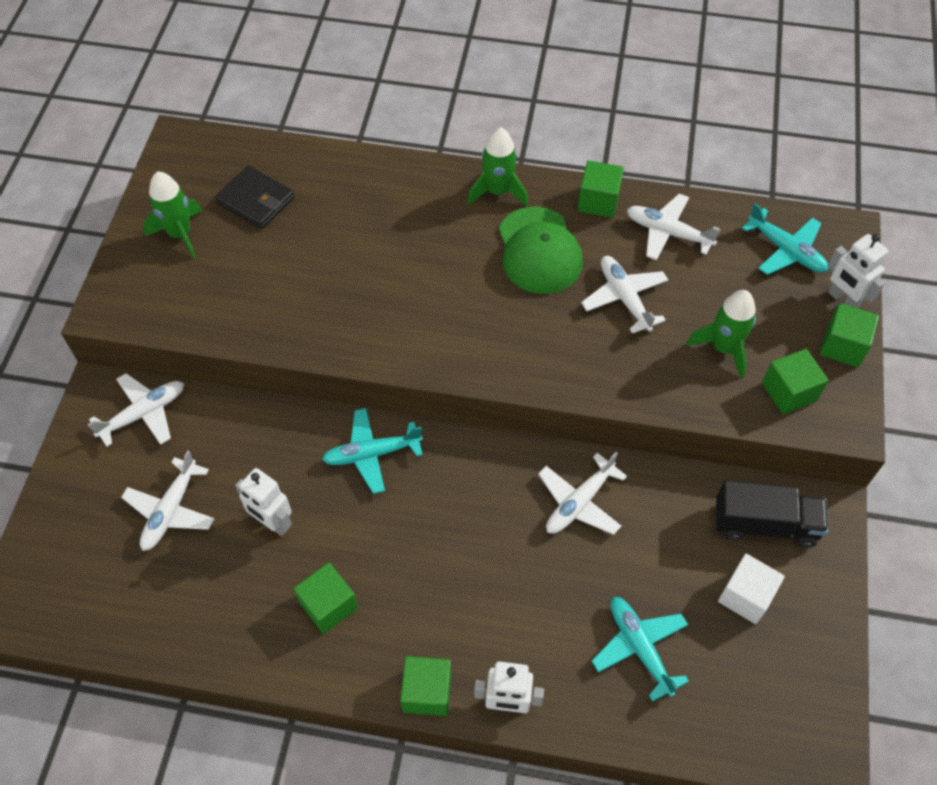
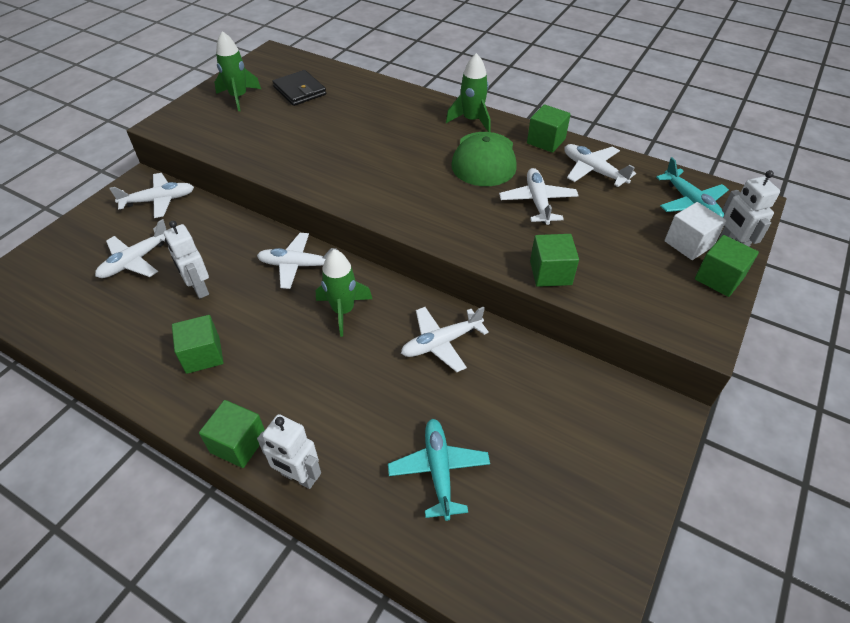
camera: 20 degrees right, 10 degrees down
(371, 454) = (297, 265): turquoise plane -> white plane
(723, 348) = (607, 253): green rocket -> green rocket (343, 311)
(745, 596) = (557, 460): white cube -> white cube (688, 244)
(764, 524) = (599, 407): black truck -> none
(789, 392) = (655, 298): green cube -> green cube (550, 273)

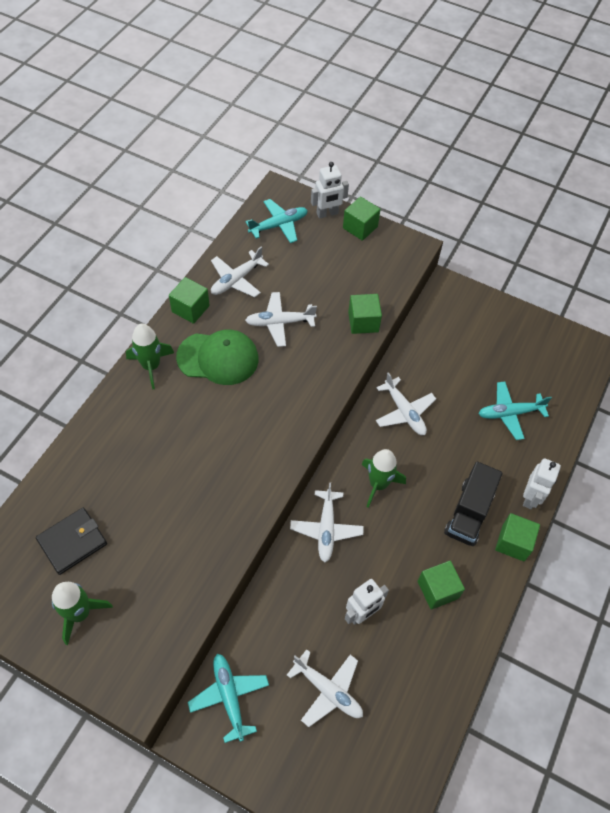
camera: 95 degrees left, 10 degrees up
(159, 200) = (229, 696): white plane -> turquoise plane
(291, 398) = (469, 512): none -> black truck
(688, 244) = (325, 236): white cube -> none

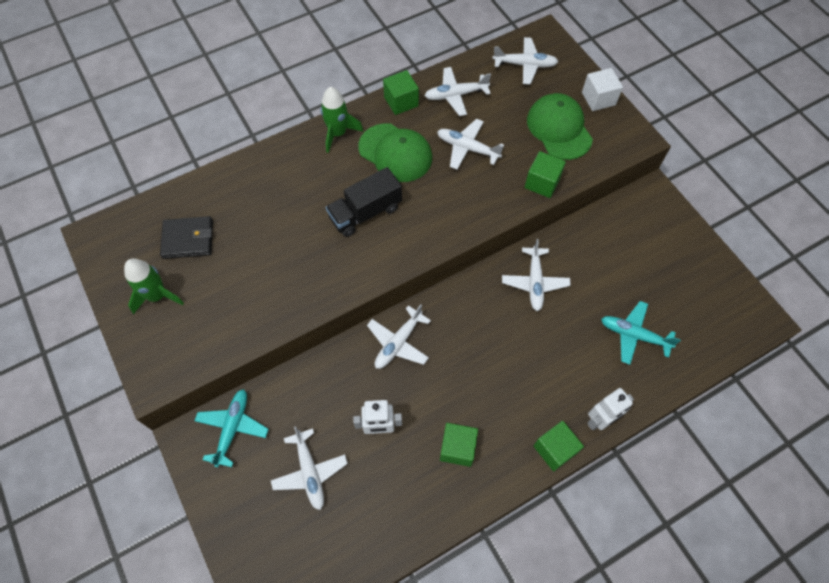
camera: 35 degrees right, 5 degrees up
(279, 225) = (525, 65): turquoise plane -> white plane
(327, 214) = (576, 73): white robot -> none
(345, 268) = (559, 129): none -> green cap
(360, 227) = (598, 98): green cube -> white cube
(378, 484) = (468, 331): green rocket -> none
(469, 512) = (532, 400): black truck -> black truck (365, 213)

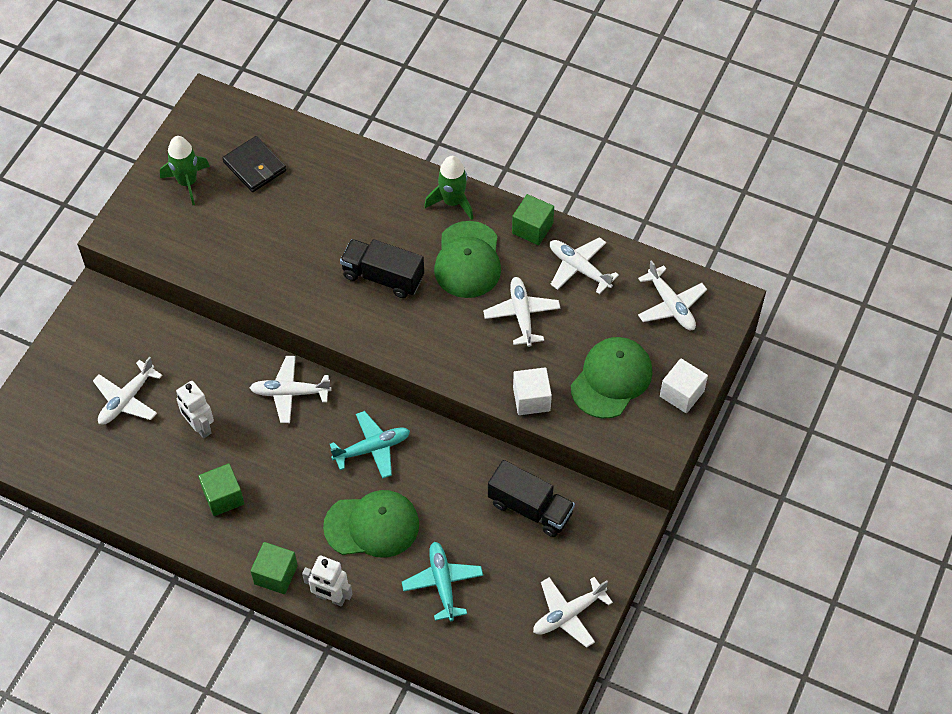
camera: 55 degrees right, 5 degrees down
(232, 428) = (125, 320): turquoise plane -> turquoise plane (372, 448)
(535, 282) = (437, 468): white plane -> white plane (568, 614)
(542, 183) = (531, 399): green cube -> white cube
(555, 354) = (372, 525): none -> green cap
(606, 244) = (530, 508): none -> black truck

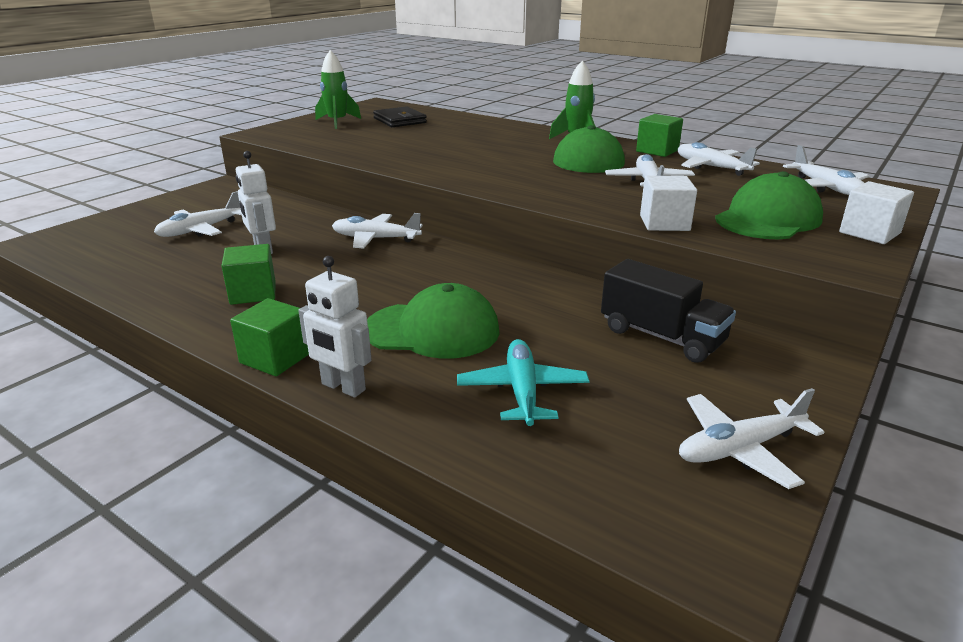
camera: 10 degrees right, 30 degrees down
(372, 448) = (455, 277): turquoise plane -> none
(383, 277) = (499, 160): black truck -> none

